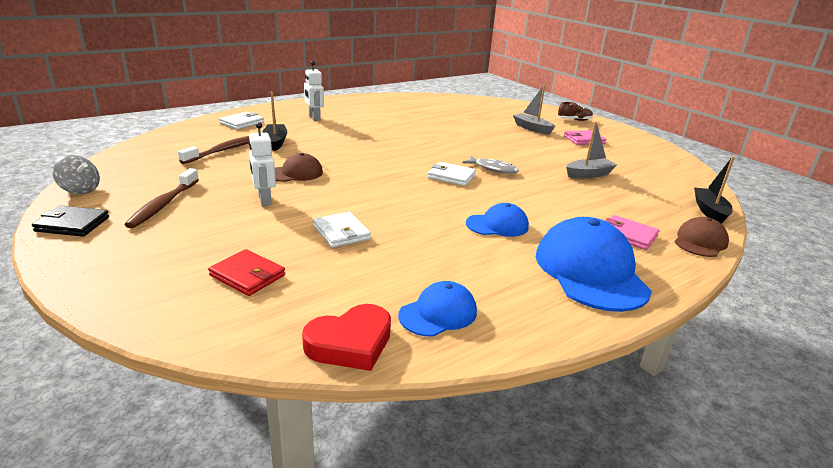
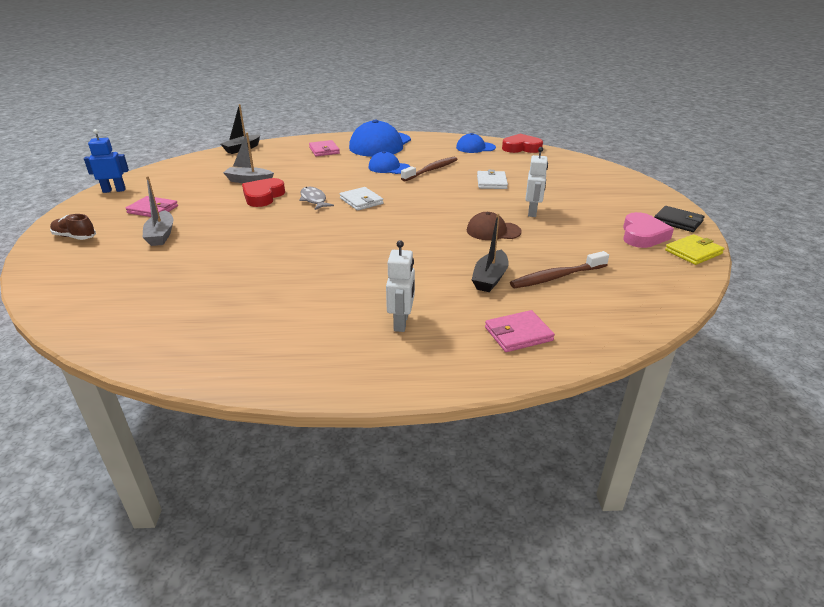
camera: 145 degrees left, 5 degrees up
(80, 190) = (693, 252): grey spinning top -> yellow wallet
(131, 197) = (642, 235): none -> pink heart
(163, 204) = (614, 224): brown toothbrush -> brown toothbrush (431, 170)
(242, 123) = (518, 334): white wallet -> pink wallet
(247, 275) = (558, 174): red wallet -> none
(540, 163) = (263, 196): none -> red heart
(652, 146) = (114, 190): none -> blue robot
(700, 242) = (294, 141): brown cap -> none

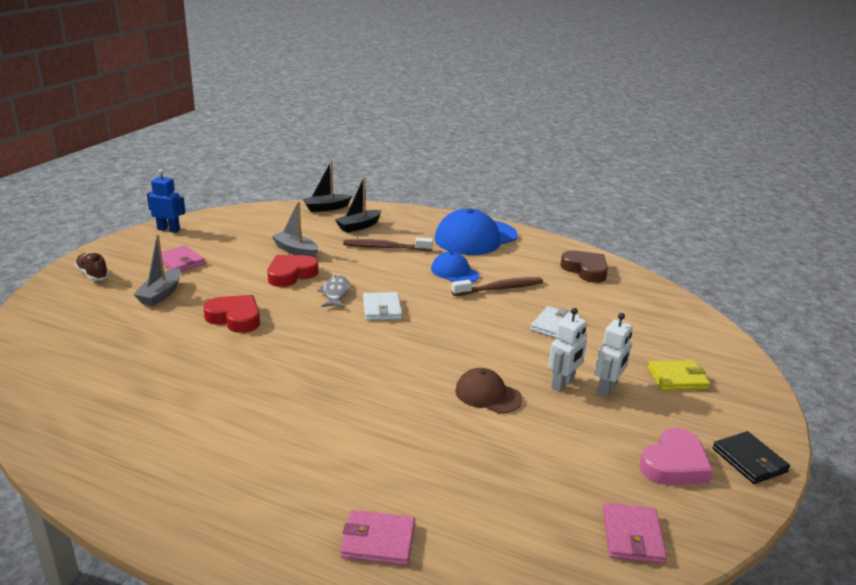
camera: 25 degrees right, 5 degrees down
(324, 150) = (407, 230): pink wallet -> pink wallet (632, 536)
(401, 323) = (274, 477): white robot -> white robot (607, 389)
(475, 147) = (585, 270): blue cap -> brown heart
(490, 278) = (420, 457): black boat -> black boat (358, 226)
(521, 148) = (645, 285): red heart -> red heart (235, 318)
(556, 277) = (498, 483): brown toothbrush -> brown toothbrush (385, 247)
(693, 252) = (720, 514): yellow wallet -> yellow wallet (677, 378)

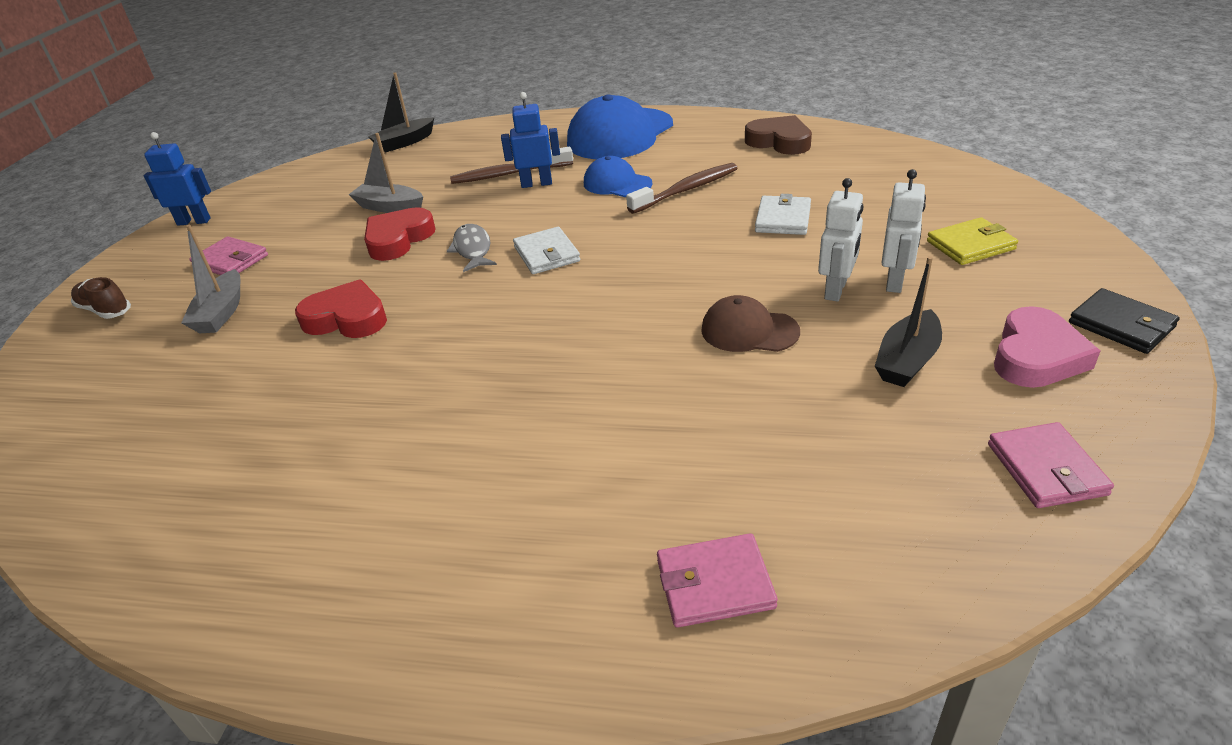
camera: 10 degrees left, 10 degrees up
(358, 226) = (460, 156): black boat -> black boat (907, 360)
(400, 259) = (536, 184): none -> blue robot

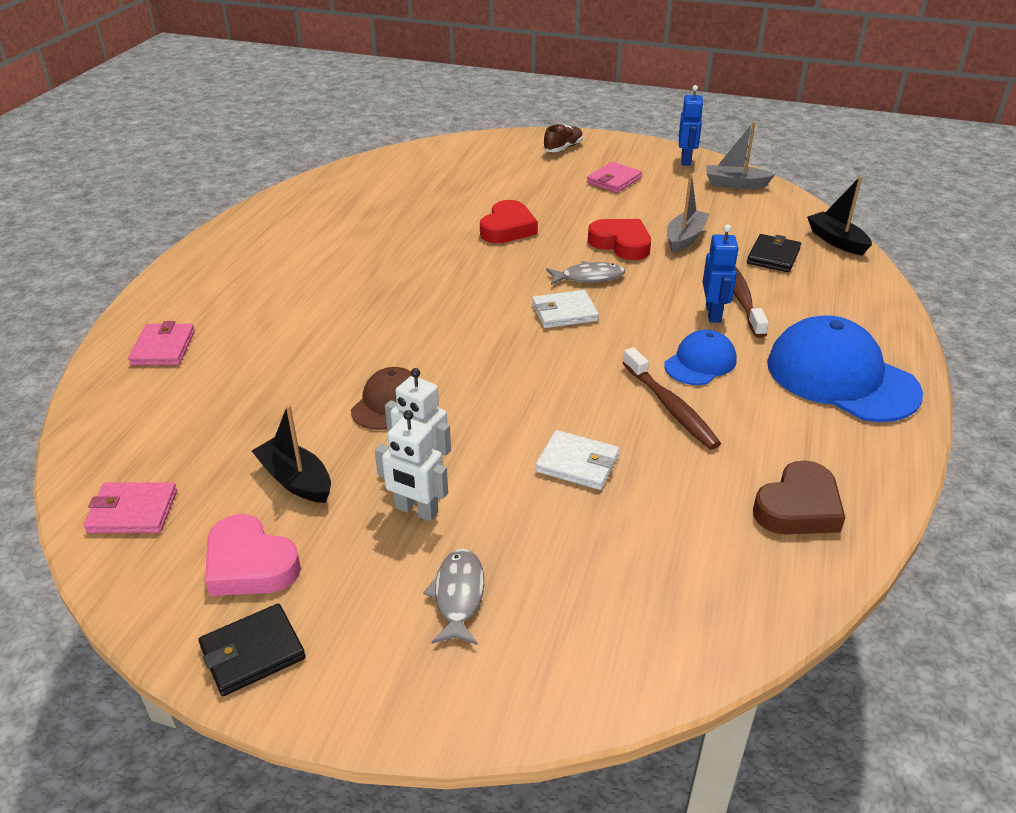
camera: 95 degrees right, 0 degrees up
(221, 313) = (539, 184): grey boat -> grey boat (735, 184)
(431, 165) = (773, 256): none -> black wallet
(970, 245) = (458, 596): yellow wallet -> grey fish

